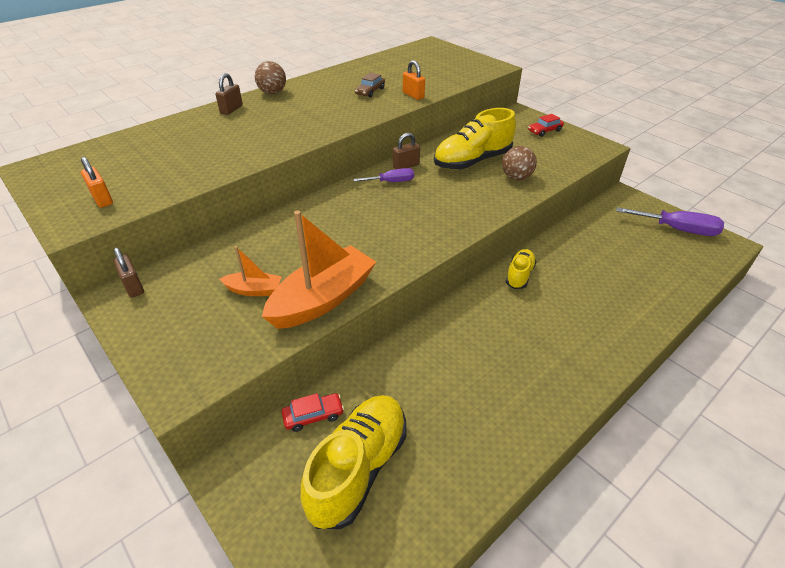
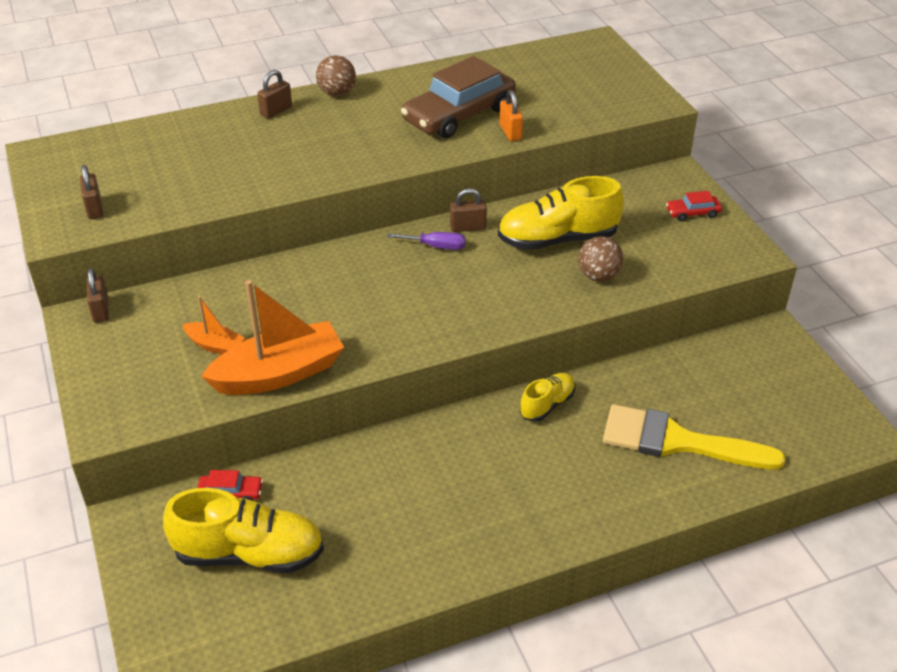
camera: 20 degrees right, 0 degrees up
(102, 199) = (94, 209): orange padlock -> brown padlock
(358, 468) = (249, 554): yellow shoe -> yellow shoe turned 45 degrees clockwise
(370, 91) = (459, 114): brown car -> brown car, size x2.33
(622, 277) = (677, 441): none -> yellow brush
(677, 229) = (809, 399): purple screwdriver -> none

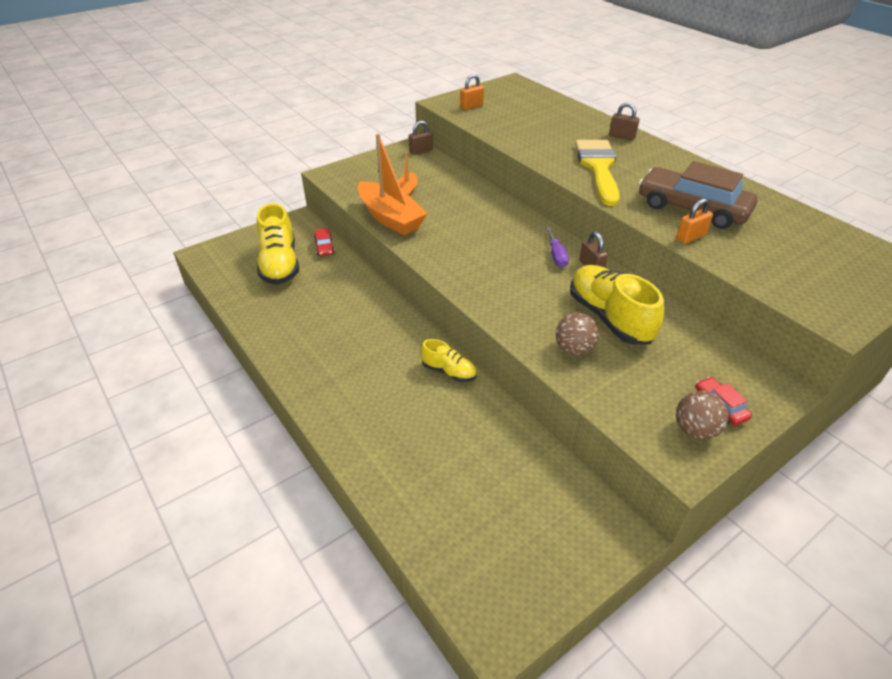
camera: 75 degrees right, 0 degrees up
(94, 209) = (471, 106): brown padlock -> orange padlock
(337, 93) = (667, 153): brown ball -> brown ball (695, 430)
(677, 441) = (435, 461): yellow brush -> yellow brush (598, 168)

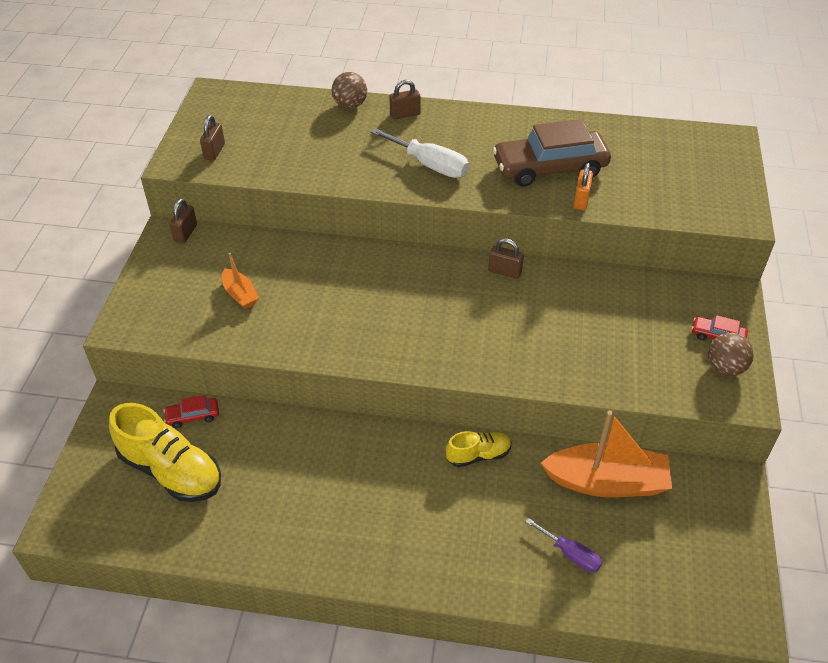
camera: 45 degrees left, 5 degrees up
(324, 247) = (193, 416): red car -> red car turned 135 degrees clockwise
(390, 218) = (267, 338): orange boat -> orange boat (607, 482)
(471, 106) = (214, 151): orange padlock -> brown padlock
(556, 256) = (466, 278): purple screwdriver -> purple screwdriver (571, 554)
(574, 349) = (583, 361): brown ball -> brown ball (350, 105)
(598, 168) = (430, 165): yellow brush -> white screwdriver
(609, 318) = (573, 313): yellow shoe -> none

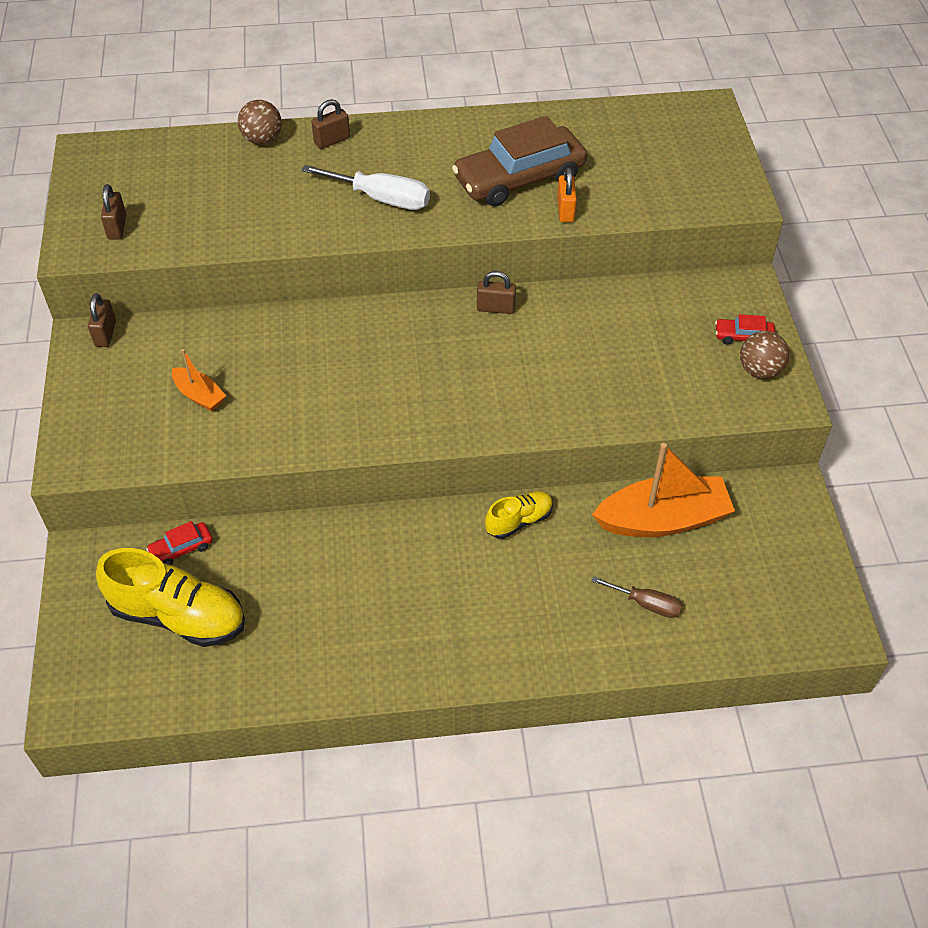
camera: 15 degrees left, 5 degrees up
(571, 554) = (646, 604): purple screwdriver -> brown screwdriver

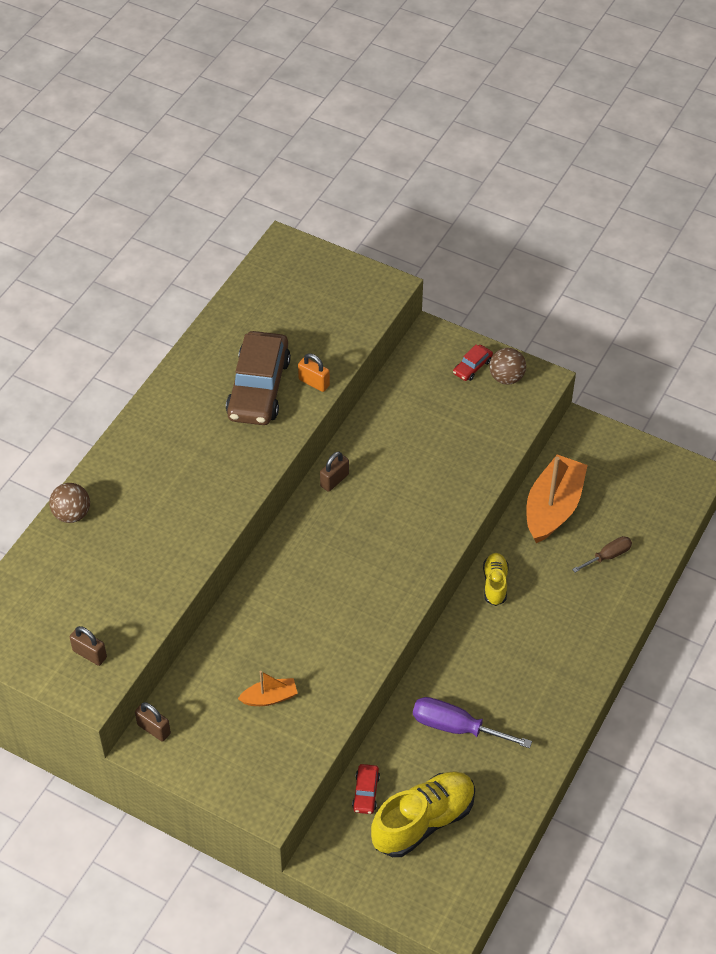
camera: 55 degrees left, 0 degrees up
(313, 583) = (456, 727): none -> purple screwdriver
(332, 140) = (114, 472): brown padlock -> none
(382, 199) = (208, 477): white screwdriver -> none

